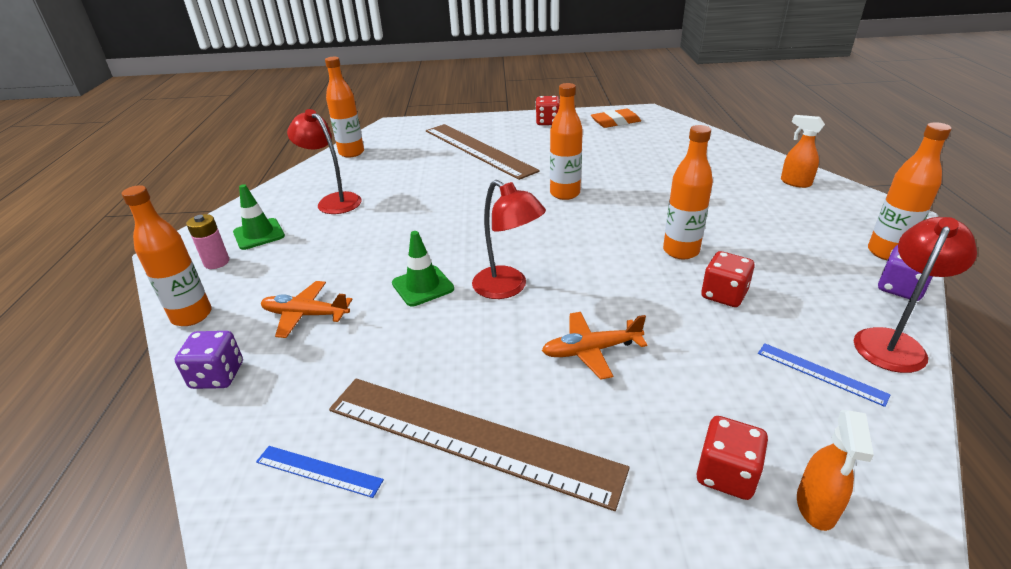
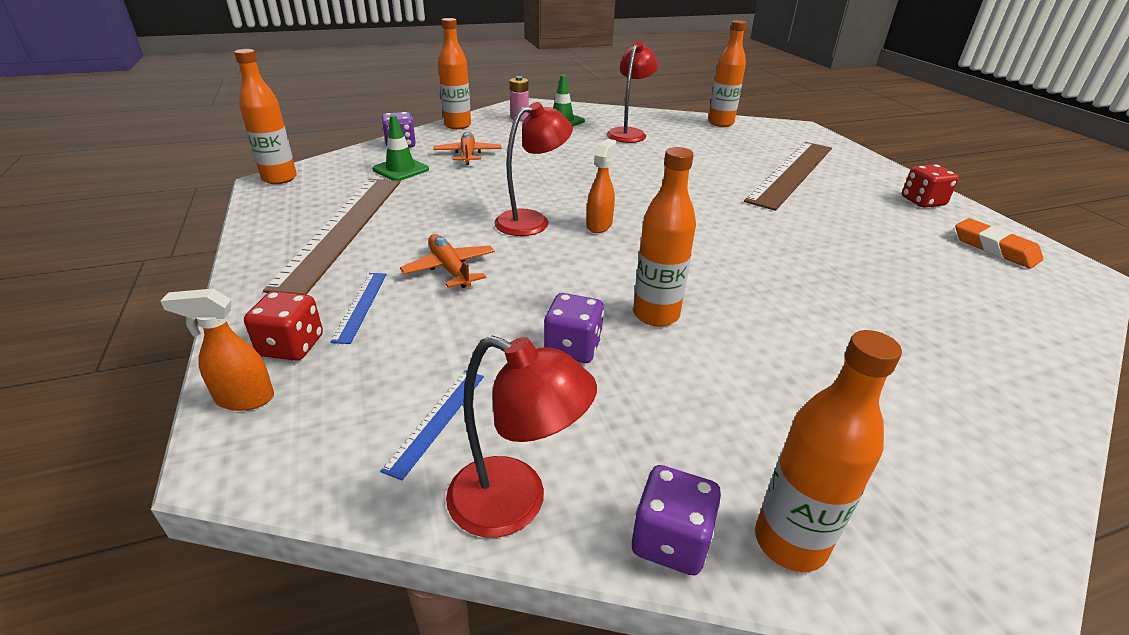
camera: 70 degrees right, 0 degrees up
(318, 471) = (317, 188): blue ruler -> blue ruler (360, 306)
(422, 286) = (519, 186): green traffic cone -> green traffic cone (401, 169)
(508, 288) = (532, 220): red lamp -> red lamp turned 150 degrees counterclockwise
(565, 194) = (735, 230): orange bottle -> orange bottle (279, 178)
(723, 295) = (573, 348): red dice -> purple dice
(795, 182) = (978, 437): orange spray bottle -> orange spray bottle (599, 225)

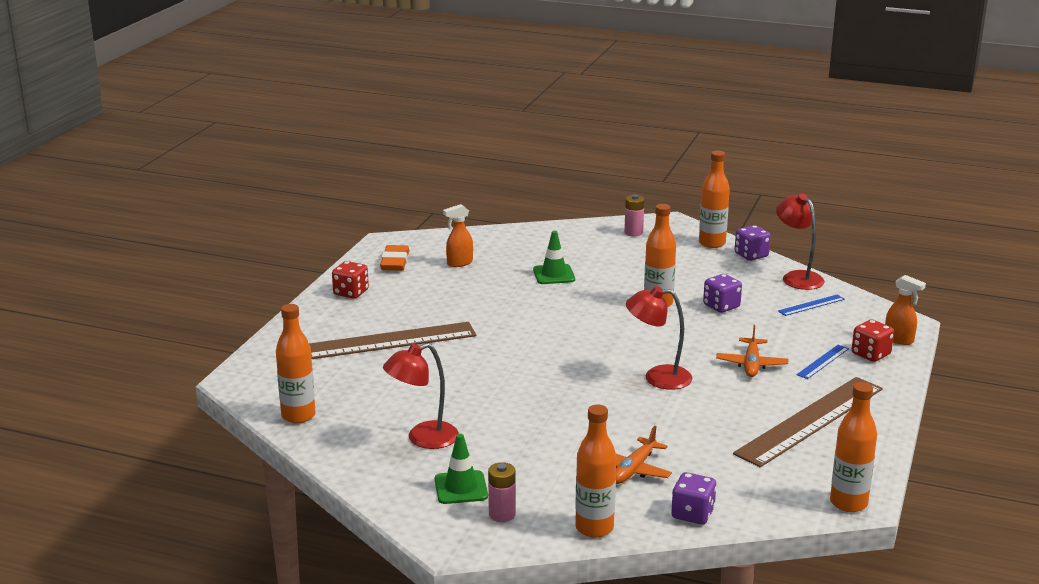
camera: 140 degrees left, 10 degrees down
(401, 169) = (720, 472): green traffic cone -> green traffic cone (554, 275)
(599, 225) = (613, 357): orange spray bottle -> orange spray bottle (459, 263)
(949, 484) = (633, 232): none -> pink battery

